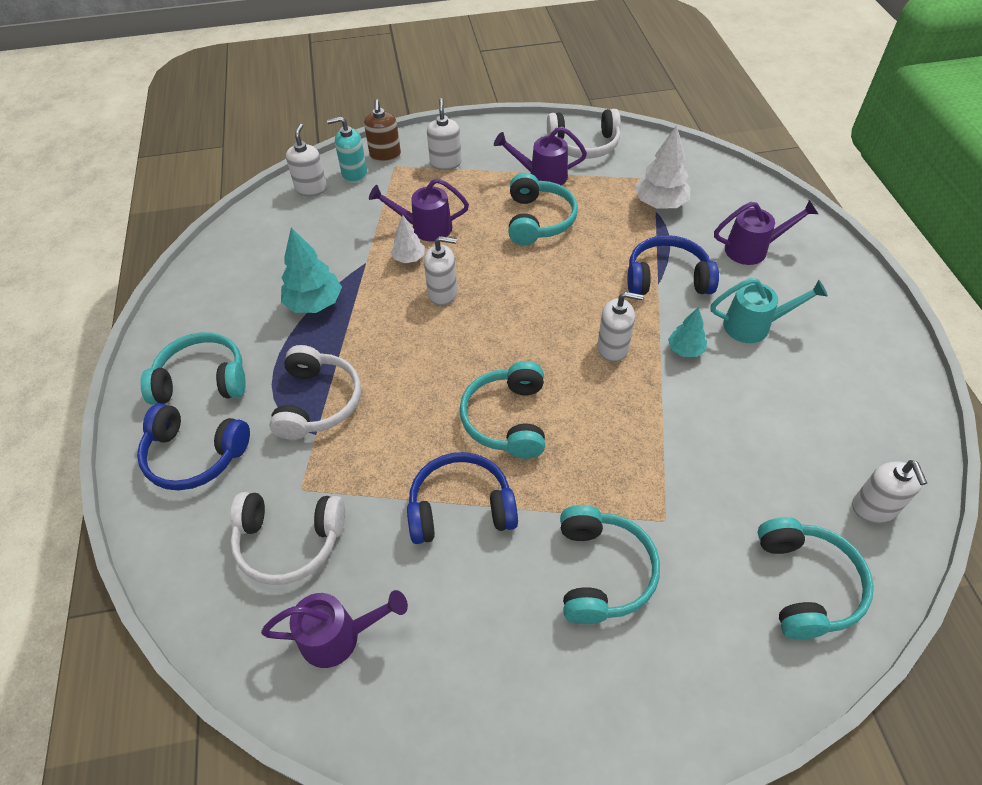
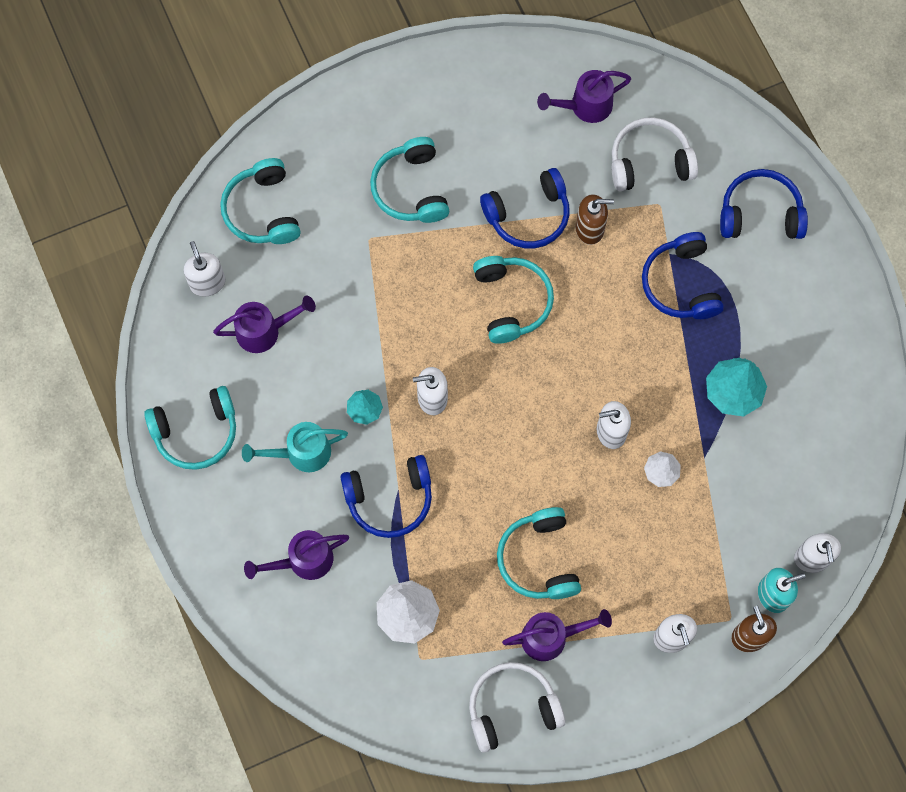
camera: 165 degrees right, 20 degrees up
(202, 380) = (794, 284): turquoise headphones -> turquoise headphones (196, 432)
(317, 402) = (681, 284): white headphones -> blue headphones
(393, 478) = (590, 228): none -> brown soap dispenser
(425, 228) = (659, 521): purple watering can -> purple watering can (264, 331)

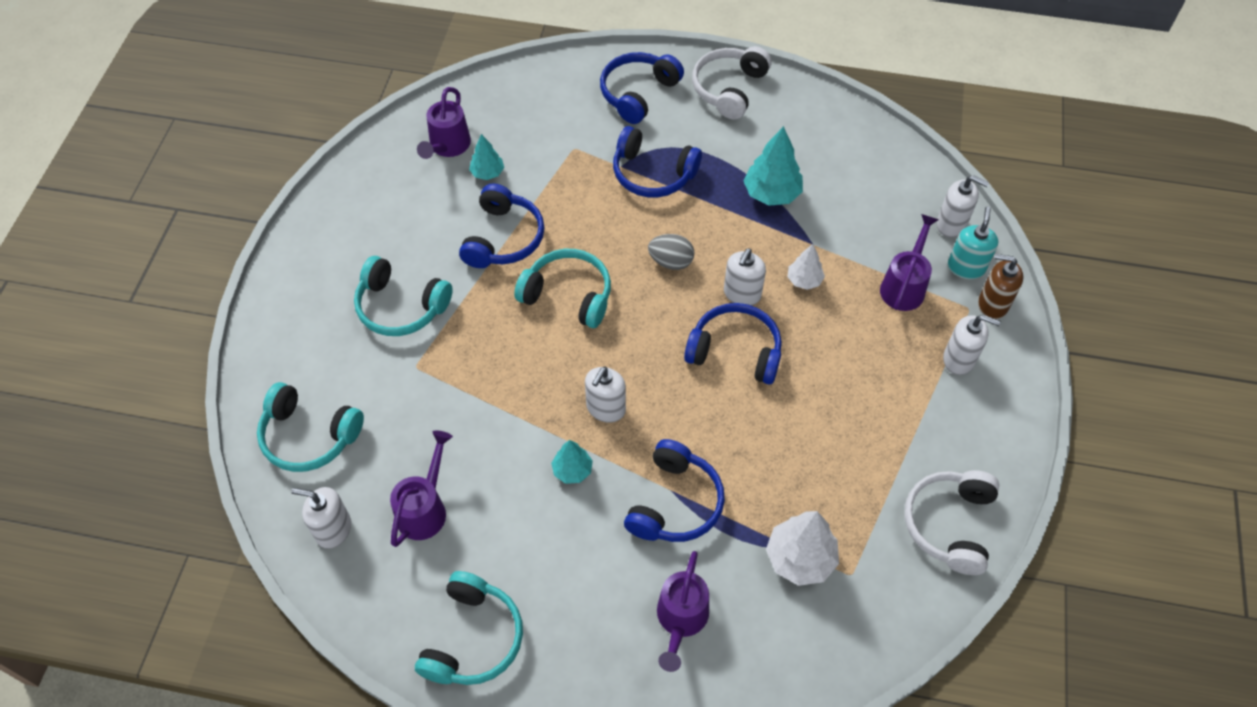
camera: 55 degrees left, 15 degrees down
(301, 453) = (571, 552): turquoise watering can -> none
(539, 559) = (819, 416): turquoise headphones -> none
(551, 637) = (899, 451): purple watering can -> purple watering can (904, 286)
(552, 460) = (735, 351): none -> blue headphones
(582, 156) = (487, 173): none -> turquoise tree
(590, 228) = (553, 204): brown soap dispenser -> none
(601, 357) = (671, 262): none -> grey egg
(649, 162) = (533, 134): white headphones -> white headphones (729, 89)

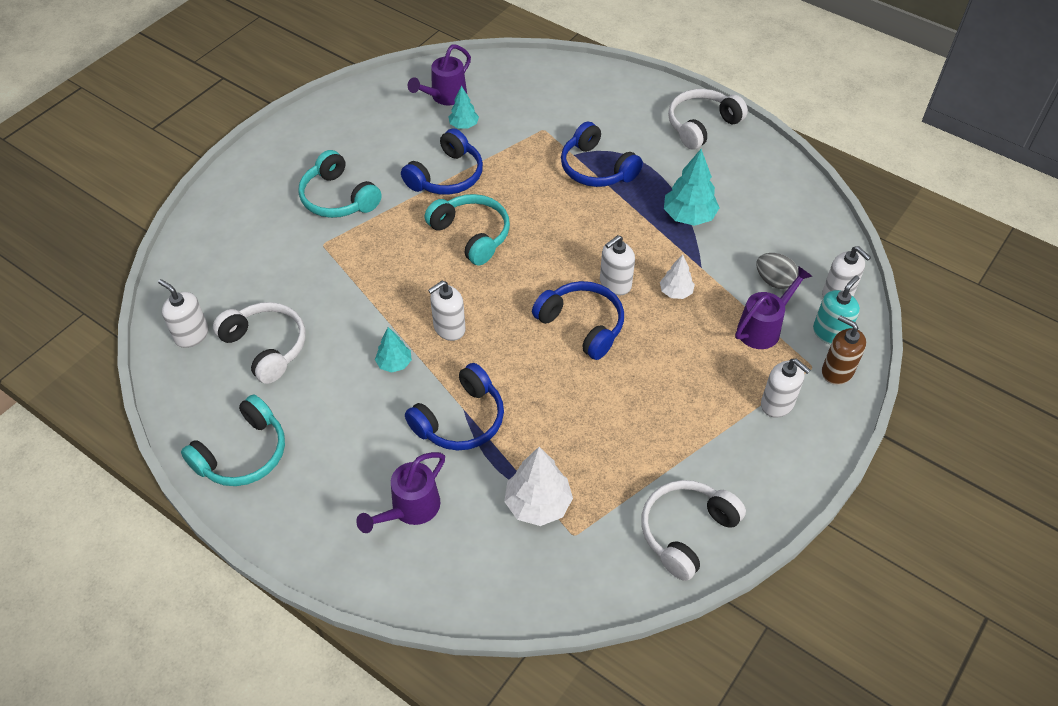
camera: 25 degrees right, 5 degrees down
(309, 436) = (215, 263): turquoise headphones -> none
(425, 508) = (266, 347): purple watering can -> white headphones
(638, 93) = (622, 105): blue headphones -> none
(671, 262) = (570, 239): grey egg -> grey egg (774, 281)

